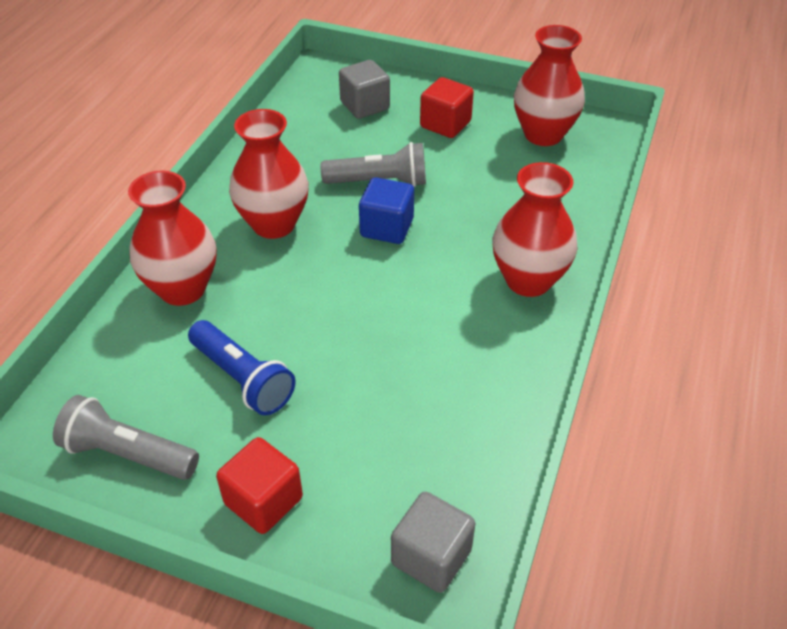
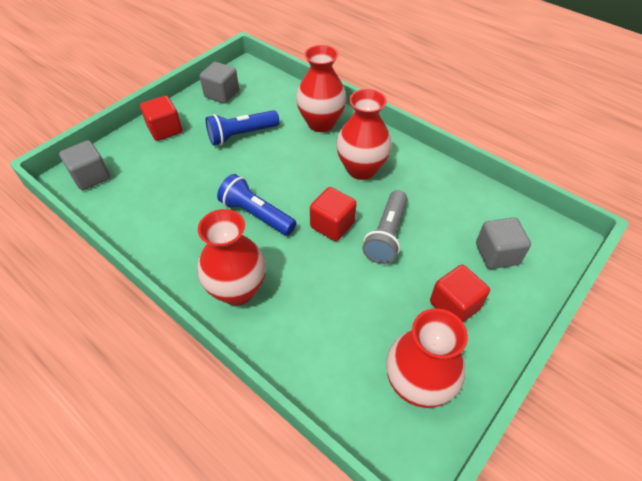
camera: 110 degrees right, 5 degrees up
(128, 454) = (222, 94): grey flashlight -> grey cube
(387, 228) = (332, 225): blue cube -> red cube
(406, 302) = (256, 215): none -> blue flashlight

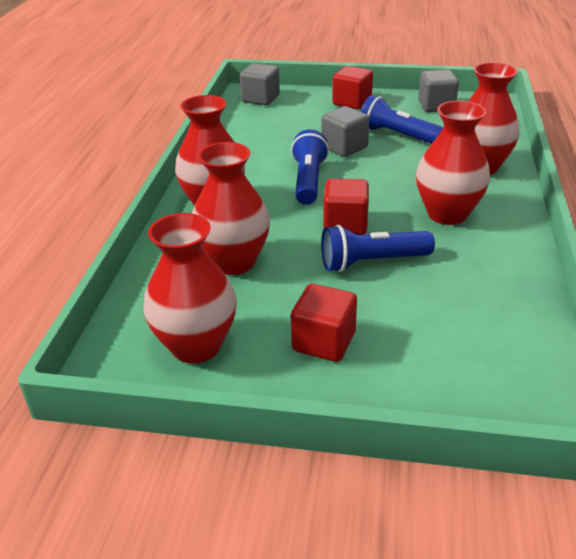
camera: 60 degrees right, 15 degrees down
(329, 314) = (234, 262): none -> red vase
(387, 235) = (372, 262): grey flashlight -> blue flashlight
(497, 254) = (440, 354): grey cube -> grey cube (344, 147)

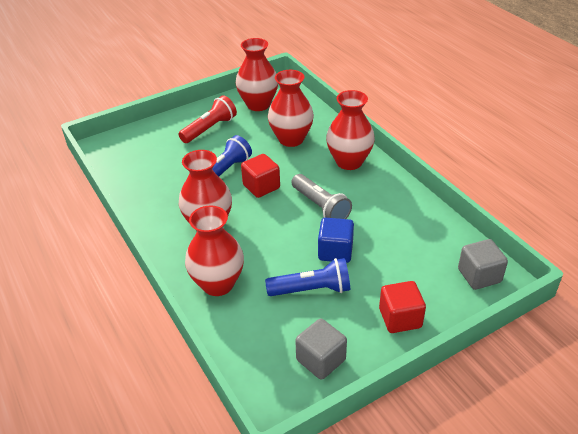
camera: 140 degrees right, 5 degrees up
(308, 181) = (320, 206): blue flashlight -> grey flashlight
(324, 342) = (209, 129): red cube -> red flashlight
(344, 147) = (335, 251): grey cube -> blue cube

